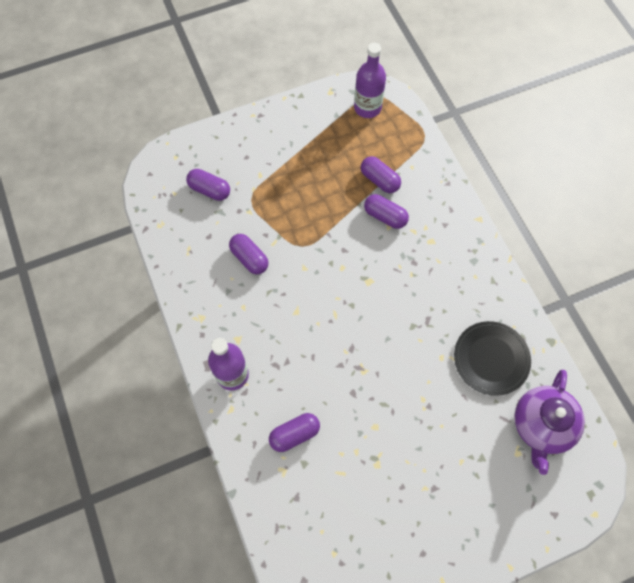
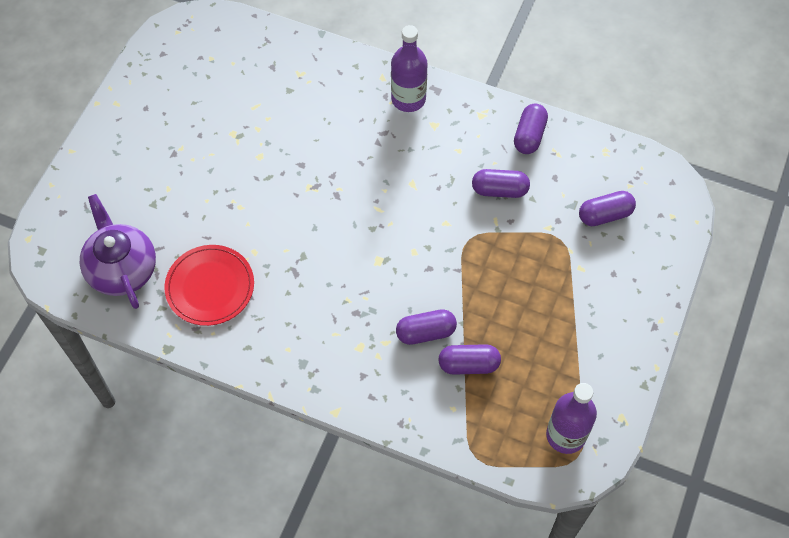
camera: 135 degrees right, 5 degrees down
(294, 434) = (316, 101): purple capsule -> purple capsule (529, 136)
(491, 359) = (210, 287): black plate -> red plate

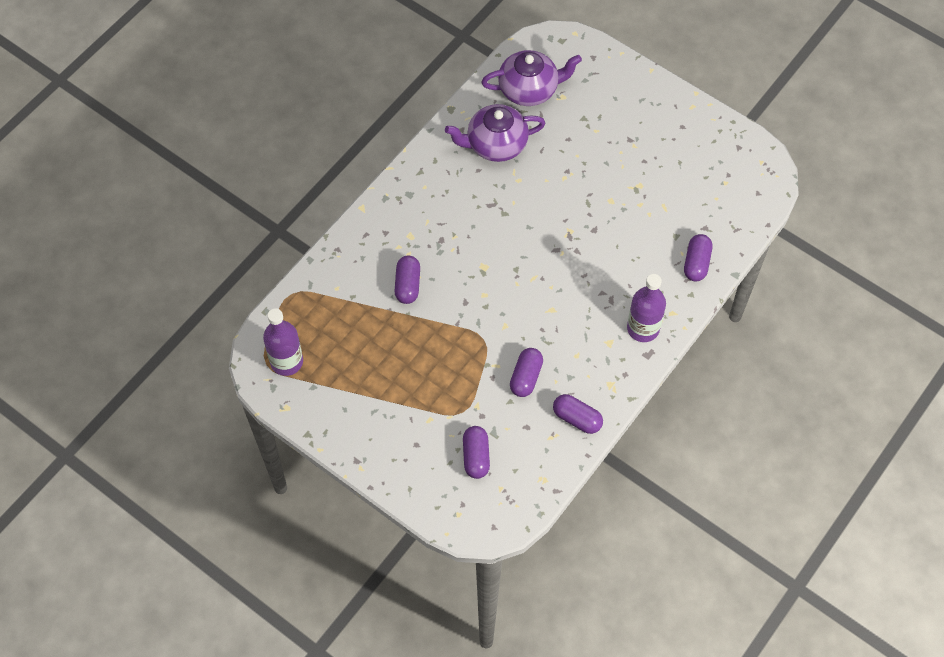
camera: 105 degrees right, 0 degrees up
(210, 287) = (495, 144): red plate -> purple teapot
(468, 364) = (369, 308): purple capsule -> purple capsule (696, 263)

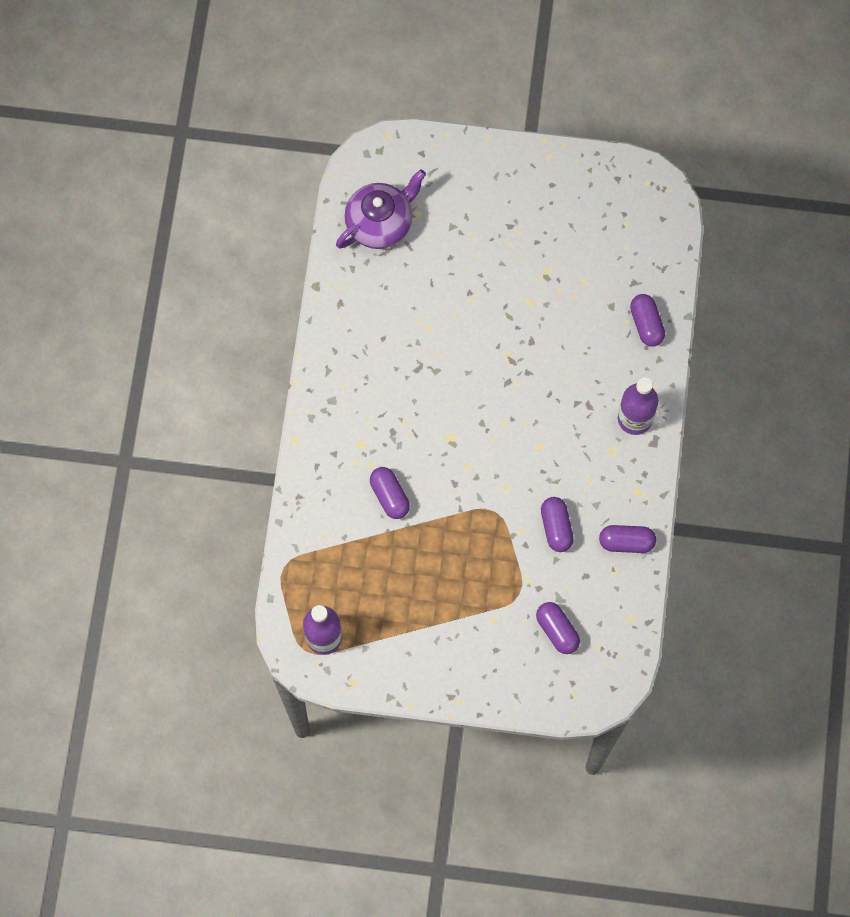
camera: 30 degrees left, 10 degrees up
(495, 144) = (383, 301): purple teapot -> none

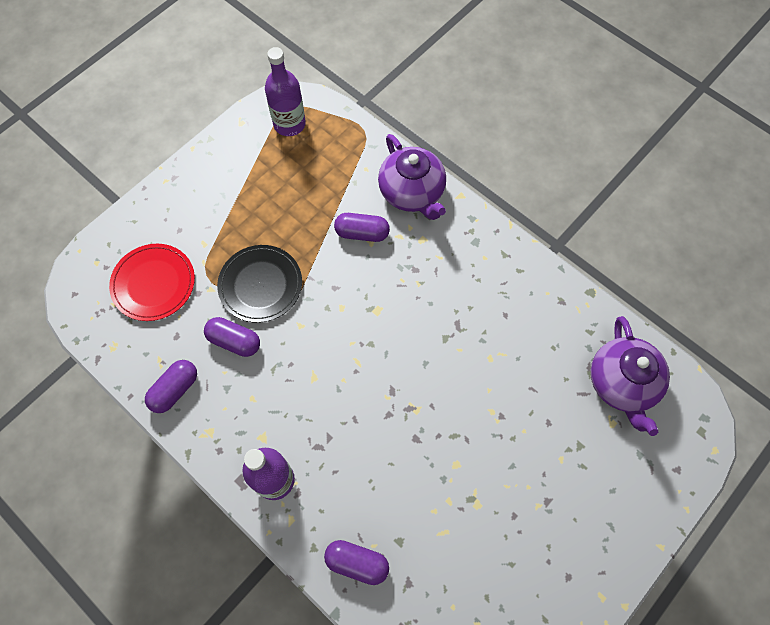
camera: 125 degrees right, 5 degrees down
(320, 481) = (412, 193): none -> purple teapot
(495, 544) = (260, 285): none -> black plate
(557, 631) = (153, 283): purple capsule -> red plate

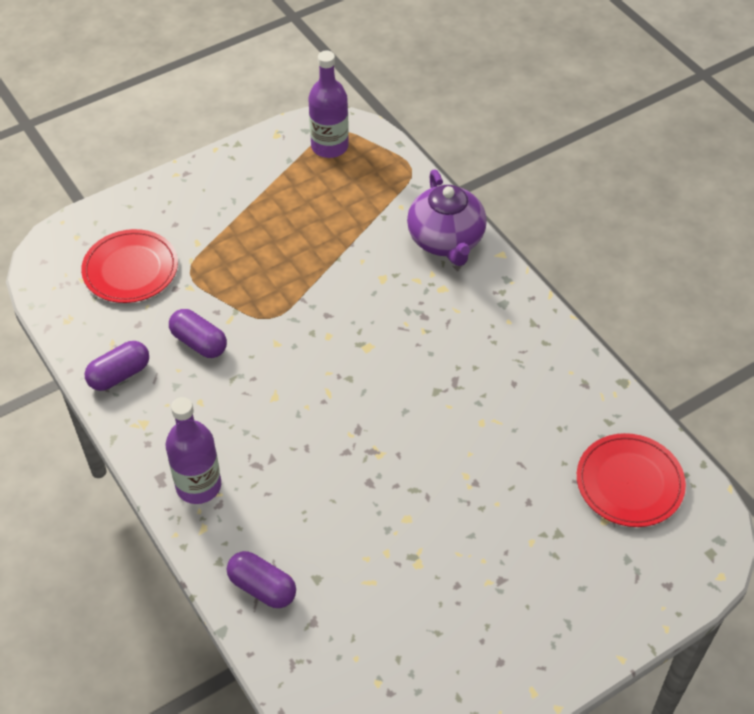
camera: 15 degrees right, 15 degrees down
(260, 285) = (245, 295): black plate -> none
(362, 233) = (375, 268): purple capsule -> none
(622, 383) = (629, 482): purple teapot -> red plate

